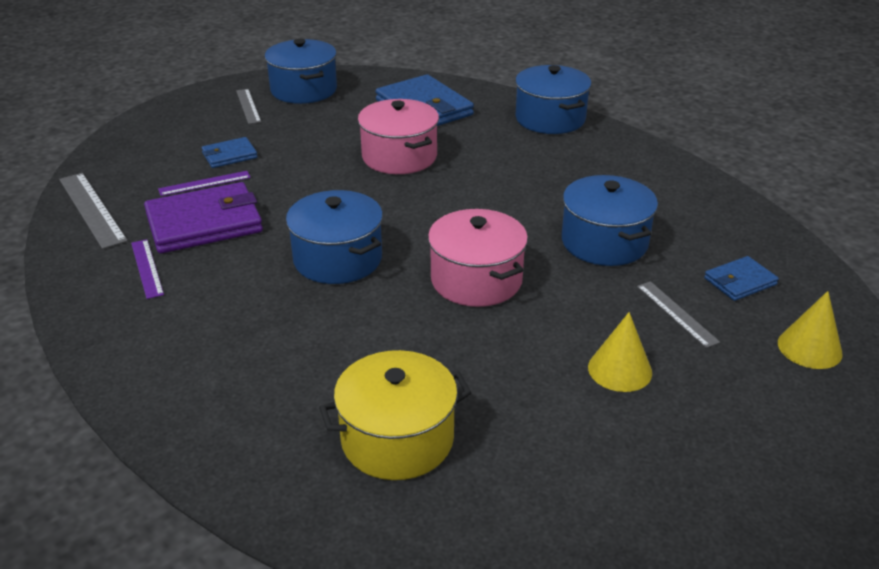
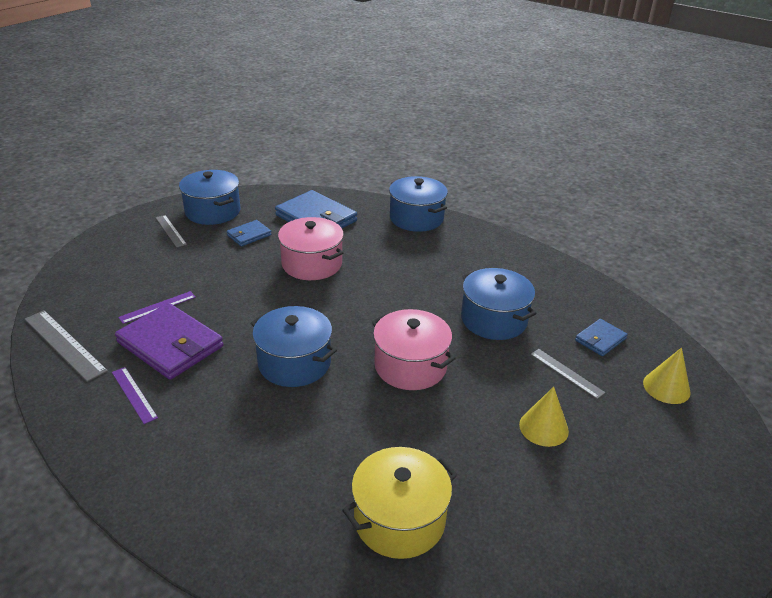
camera: 15 degrees left, 0 degrees up
(204, 223) = (170, 344): purple wallet -> purple wallet turned 75 degrees clockwise
(229, 155) = (170, 278): blue wallet -> blue wallet (249, 235)

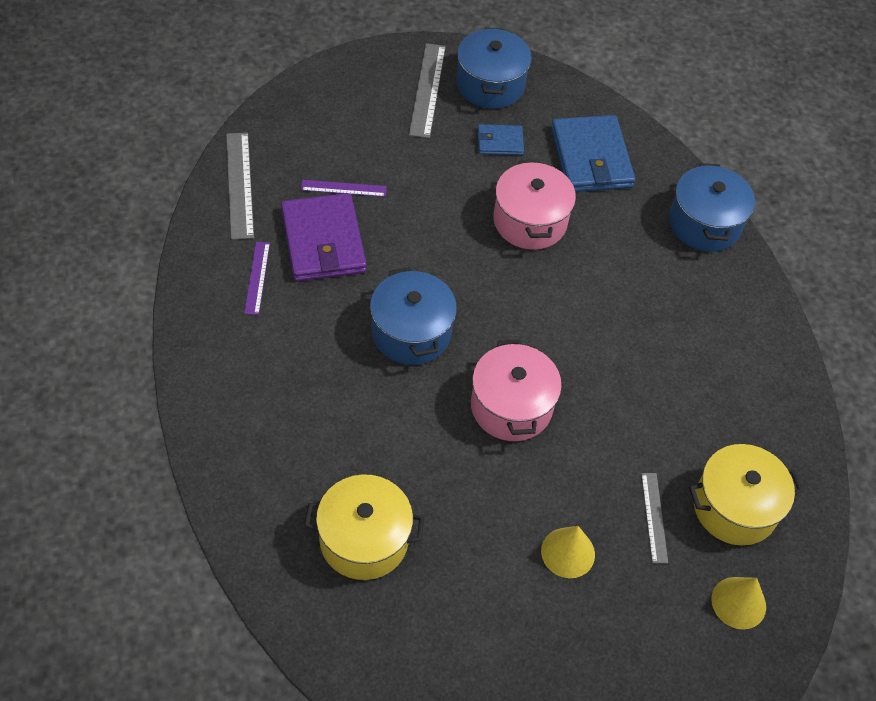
camera: 35 degrees right, 20 degrees up
(170, 231) = (427, 90): grey ruler -> grey ruler, size x1.62
(493, 320) = (647, 410): blue pot -> none
(600, 339) = (734, 507): blue wallet -> yellow pot

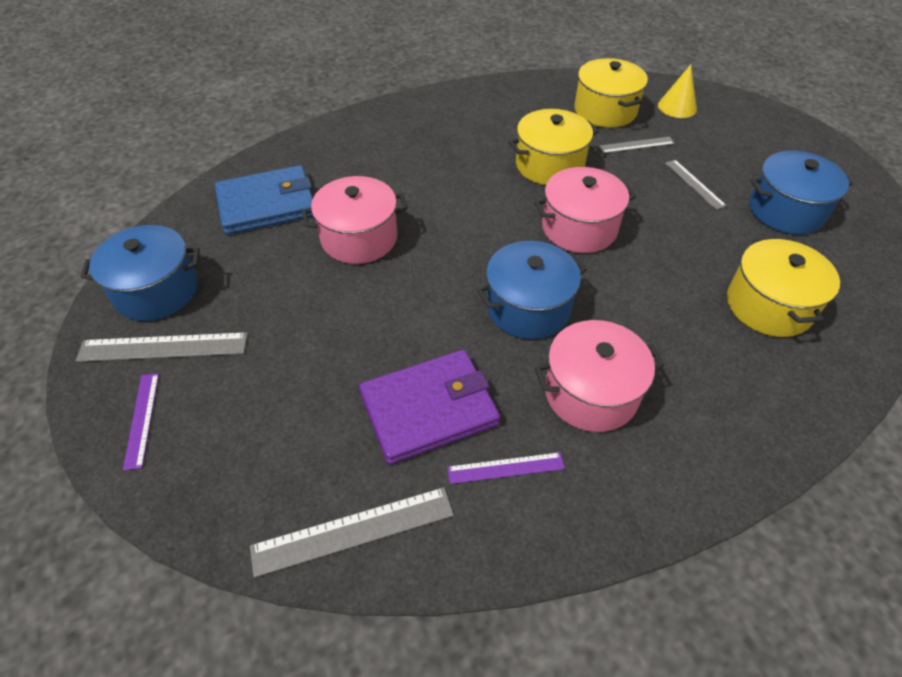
camera: 95 degrees left, 5 degrees down
(306, 352) = (591, 392): none -> pink pot
(343, 188) = (340, 404): purple ruler -> purple ruler (141, 419)
(500, 142) = (249, 272): blue wallet -> none
(568, 552) = (694, 184): yellow cone -> grey ruler
(623, 409) = (549, 165): none -> yellow pot
(704, 223) = (339, 134): blue pot -> blue pot (786, 210)

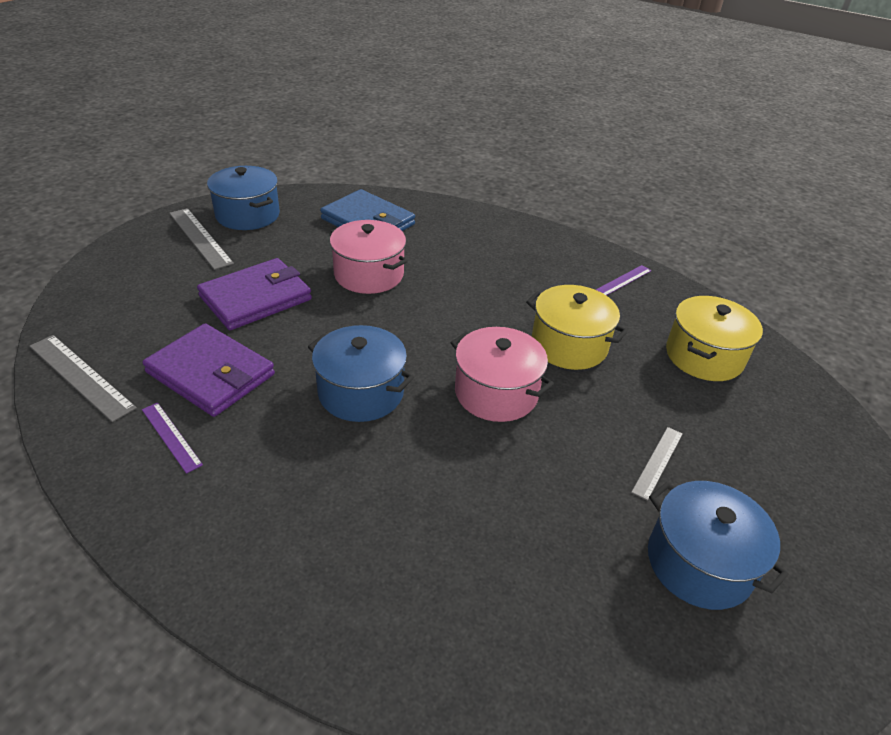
camera: 55 degrees right, 10 degrees down
(141, 419) = (136, 255): purple ruler -> purple ruler (622, 281)
(328, 334) = (256, 298): none -> purple wallet
(591, 392) = (283, 465): pink pot -> none
(636, 145) = (673, 396): grey ruler -> none
(677, 107) = (785, 410): yellow cone -> none
(769, 306) = (507, 582): yellow pot -> none

